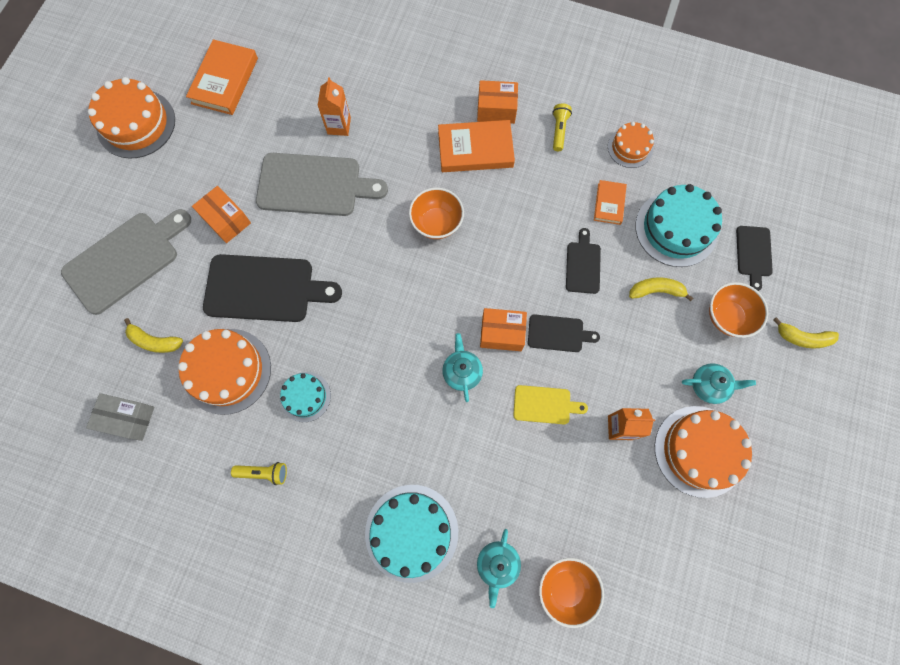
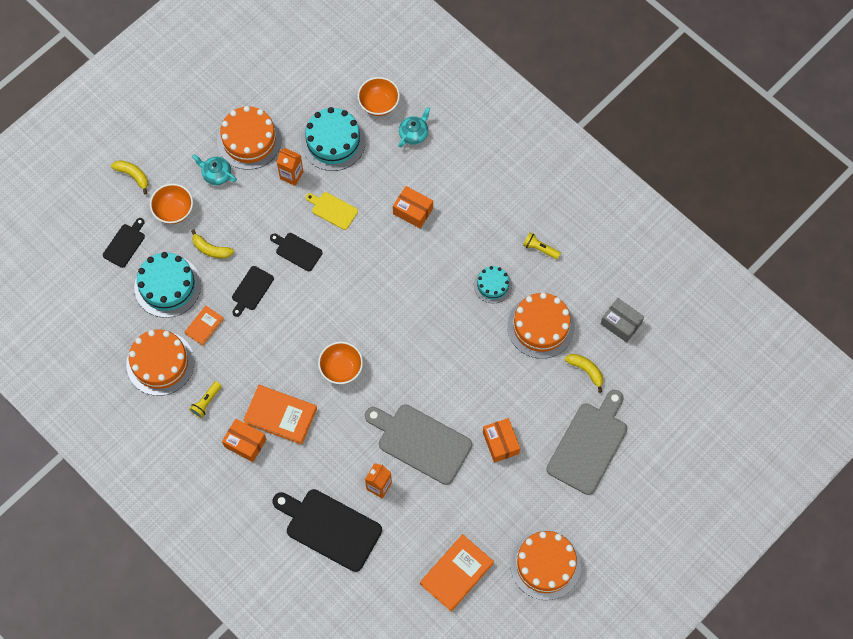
camera: 155 degrees left, 5 degrees down
(125, 259) = (589, 444): grey cutting board -> grey cutting board turned 135 degrees clockwise
(265, 288) = (491, 375): black cutting board -> black cutting board (329, 528)
(411, 532) = (459, 173): turquoise cake -> turquoise cake (333, 141)
(462, 371) = (377, 255): turquoise teapot -> none
(501, 333) = (336, 268): orange box -> orange box (413, 211)
(630, 147) = (160, 363): orange cake -> orange cake, size x1.74

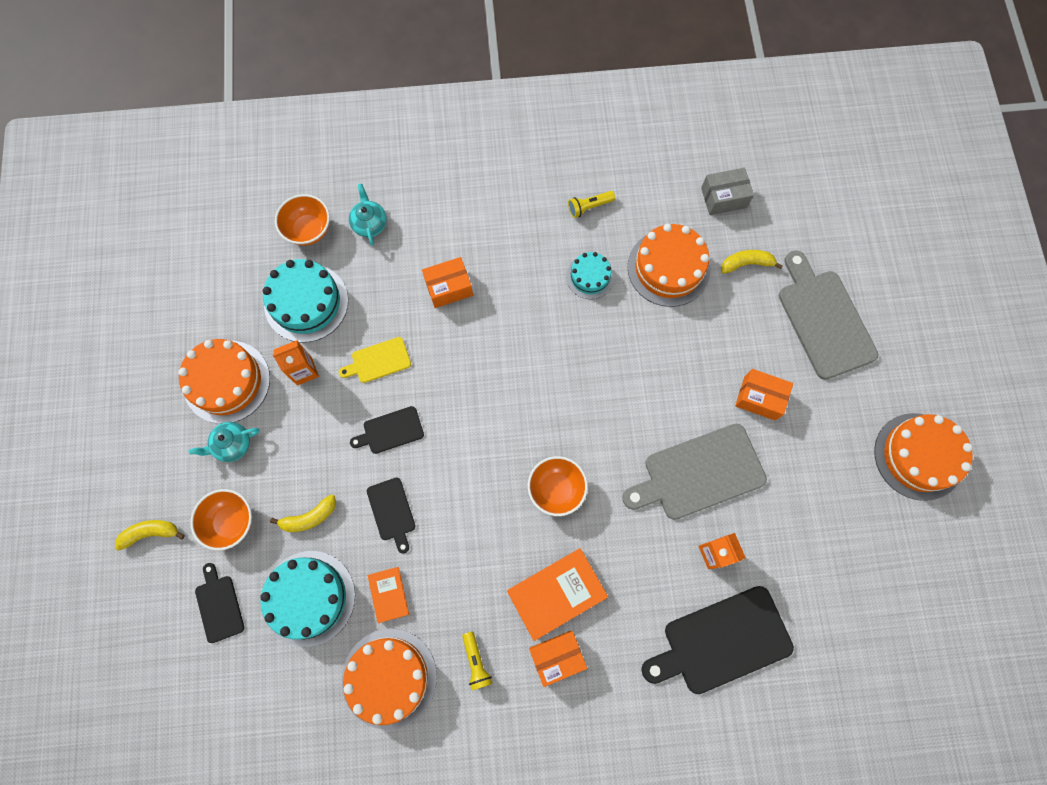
camera: 50 degrees left, 5 degrees up
(456, 573) = (867, 550): orange book -> none

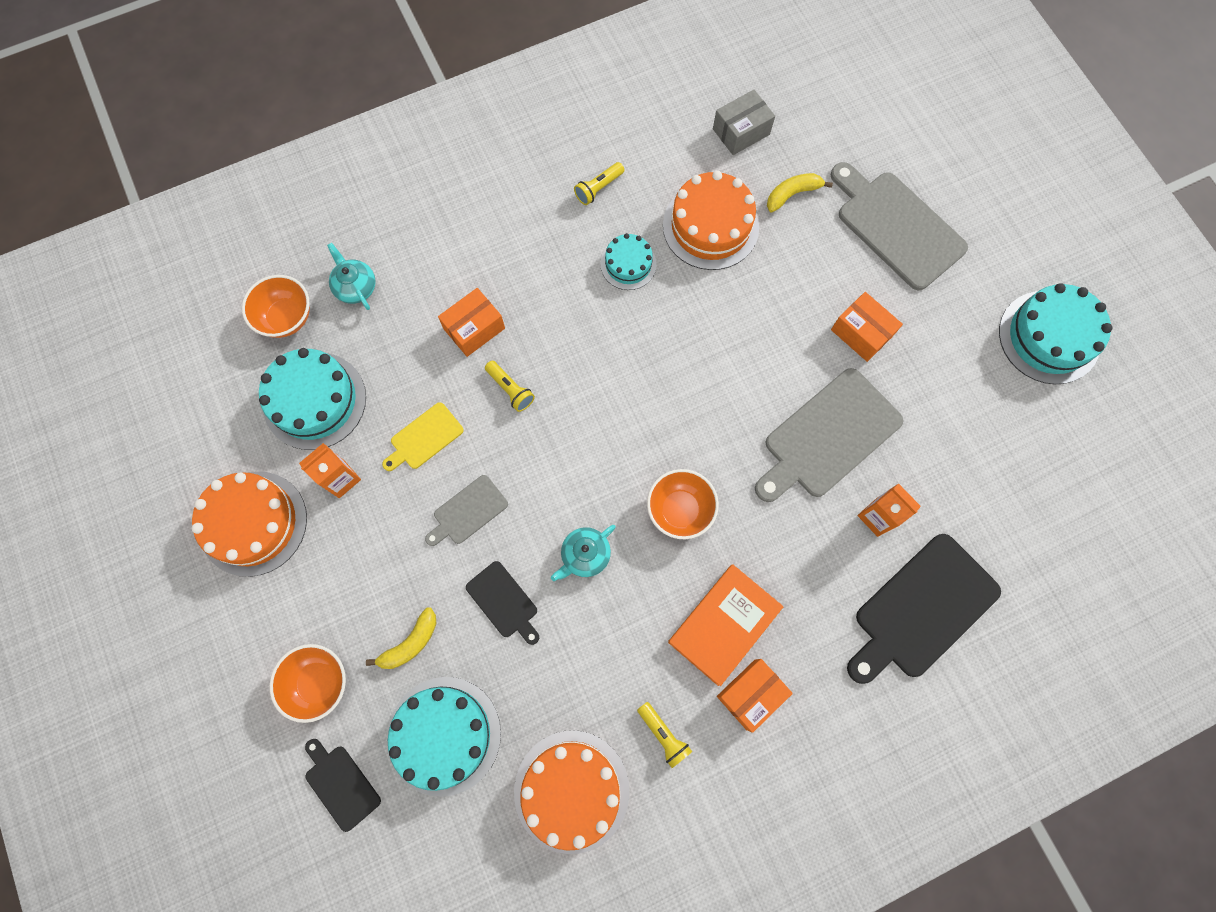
camera: 20 degrees left, 0 degrees up
(150, 533) = (226, 731): yellow banana -> none
(232, 444) = (287, 593): turquoise teapot -> turquoise teapot (585, 555)
(389, 594) = (535, 696): orange book -> none
(390, 431) = (468, 512): black cutting board -> grey cutting board
(459, 346) = (510, 389): none -> yellow flashlight
(759, 398) = (861, 333): orange box -> orange box turned 45 degrees clockwise
(918, 456) = (1049, 337): orange cake -> turquoise cake

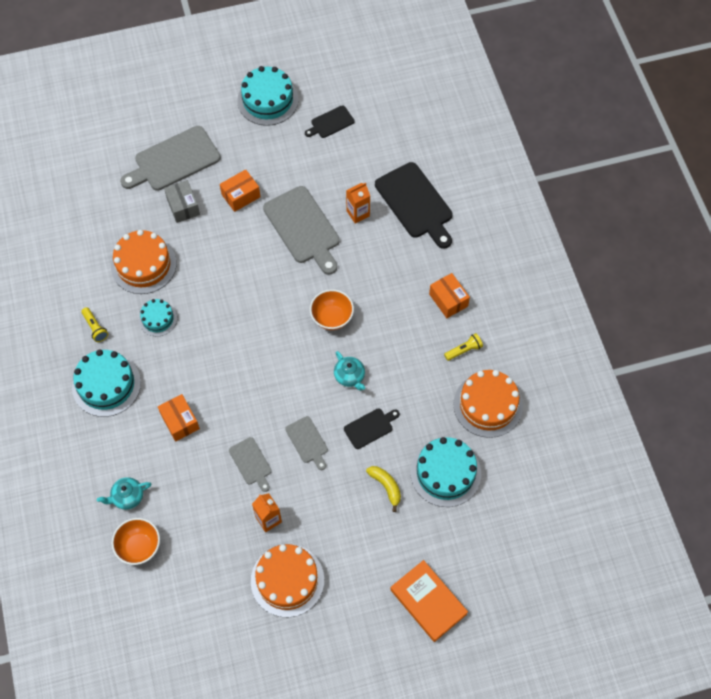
camera: 80 degrees left, 10 degrees down
(315, 400) = (207, 532): turquoise cake -> turquoise cake (106, 385)
(319, 682) = (401, 545): orange bowl -> none
(340, 784) = (465, 537): black cutting board -> black cutting board (330, 123)
(424, 438) = (251, 463): yellow cutting board -> grey cutting board
(510, 389) = (229, 404): yellow flashlight -> none
(724, 625) = (406, 306): orange book -> orange book (428, 602)
(741, 132) = (78, 233): grey box -> grey box (183, 206)
(792, 194) = (134, 213): yellow banana -> none

